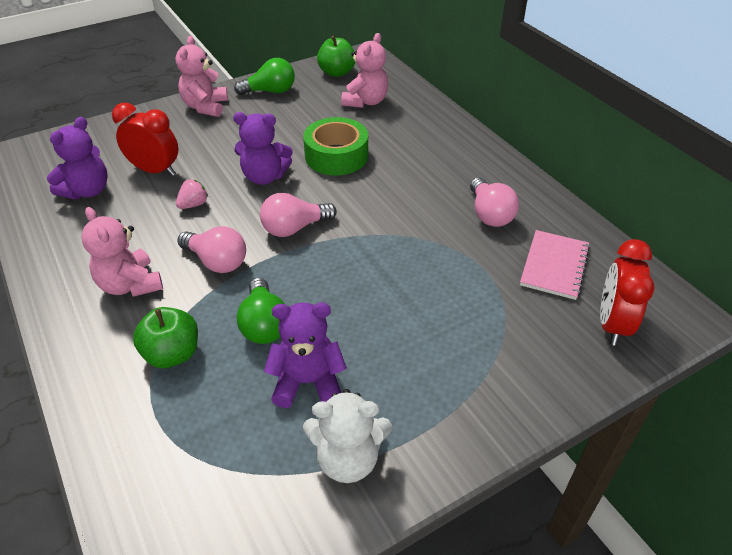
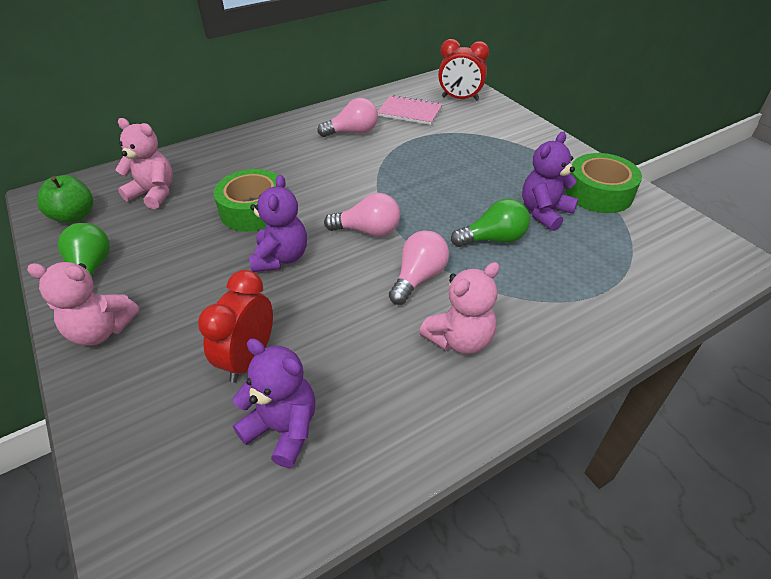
camera: 90 degrees left, 0 degrees up
(172, 354) = (541, 290): green apple -> none
(193, 204) = (325, 309): pink strawberry -> none
(294, 228) = (368, 231): pink light bulb -> pink light bulb turned 60 degrees counterclockwise
(308, 382) = (544, 212): purple teddy bear -> purple teddy bear turned 45 degrees clockwise
(348, 458) = (599, 193): white teddy bear -> green tape

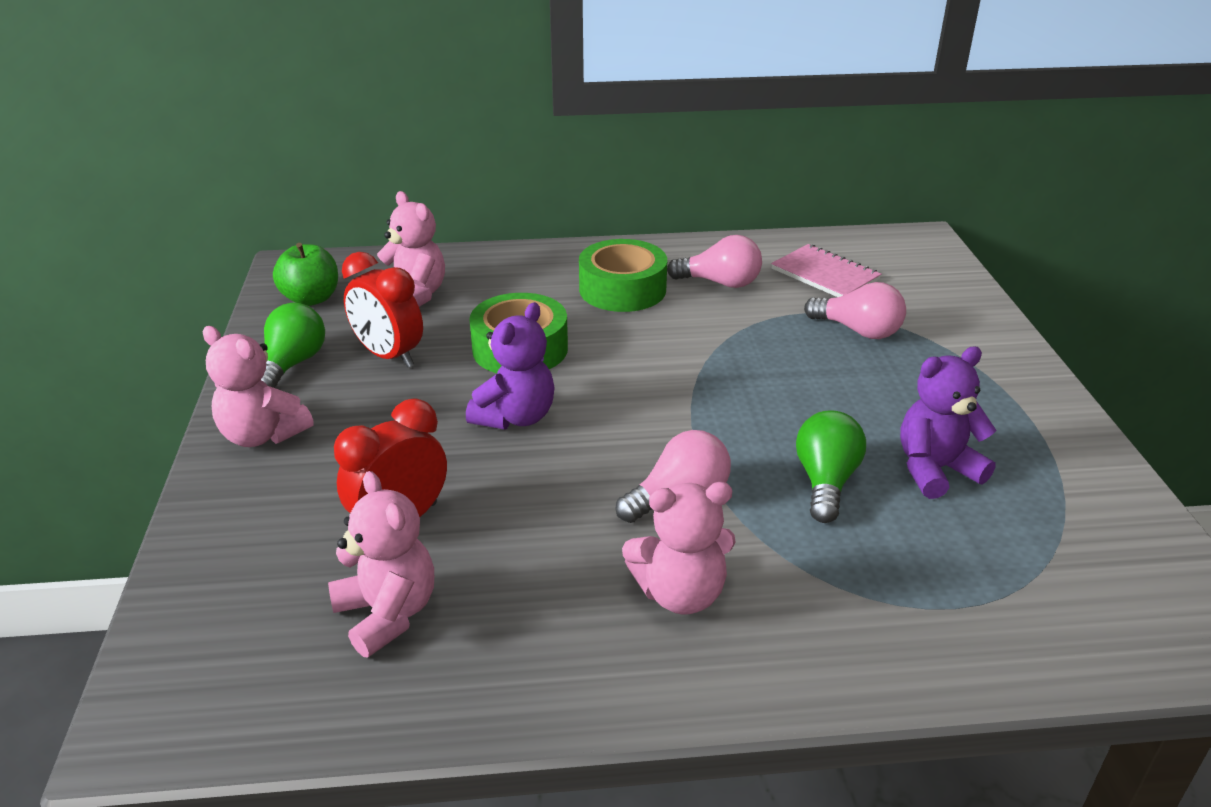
camera: 25 degrees right, 10 degrees down
(283, 429) = (387, 614): purple teddy bear -> pink teddy bear
(368, 231) = (651, 417): pink light bulb -> pink light bulb (858, 331)
(460, 99) = (919, 273): red clock -> red clock (388, 356)
(493, 239) = (825, 482): green light bulb -> green light bulb turned 90 degrees counterclockwise
(599, 193) = (1052, 468): green tape -> green tape (622, 289)

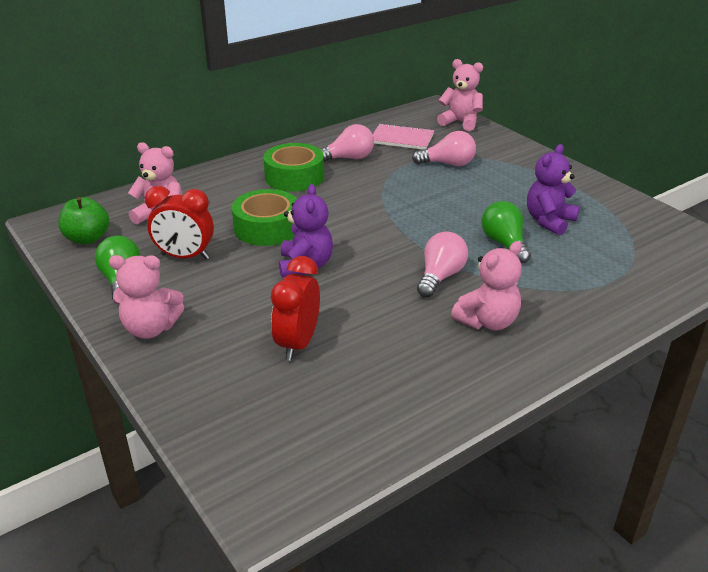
camera: 30 degrees left, 0 degrees up
(387, 614) = (344, 391): pink teddy bear -> pink teddy bear (460, 122)

